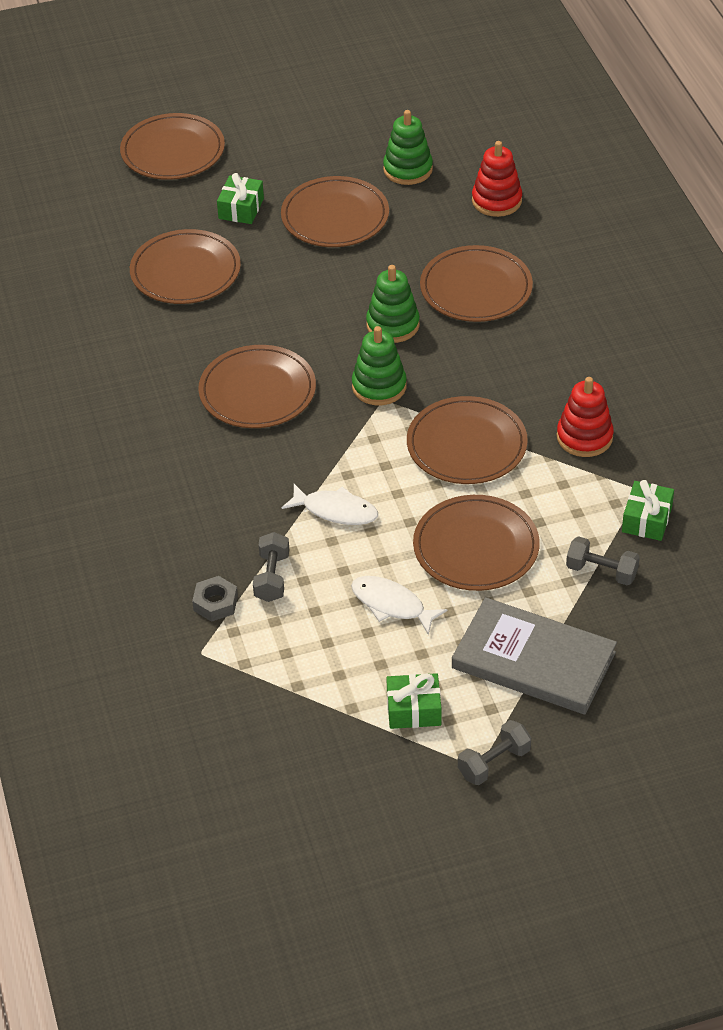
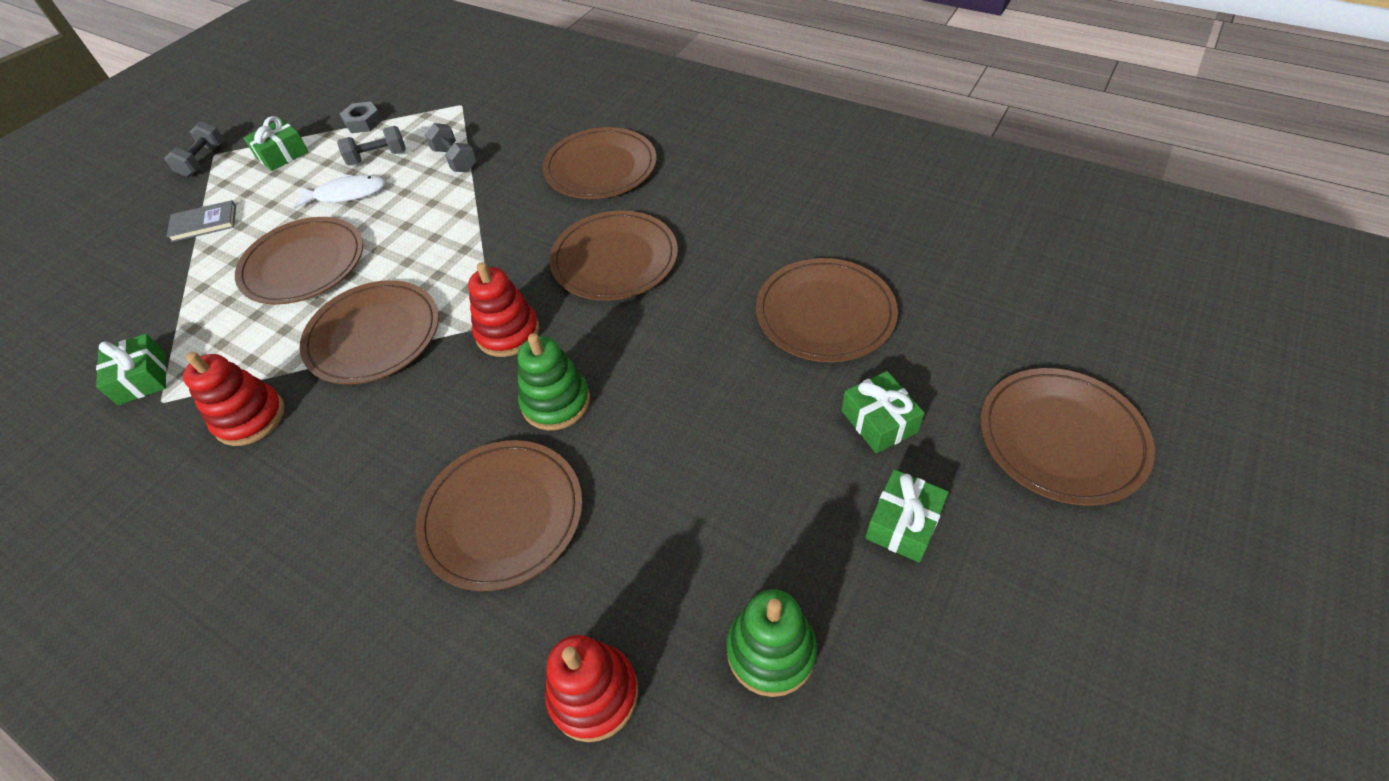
camera: 140 degrees right, 5 degrees up
(215, 603) = (480, 128): grey nut -> grey nut (363, 122)
(293, 170) = (903, 524): none -> green gift
(335, 216) = (769, 492): brown plate -> brown plate (600, 168)
(335, 510) = (448, 221): white fish -> none
(379, 386) = (508, 333): green stacking toy -> red stacking toy
(533, 660) = (204, 223): grey book -> grey book, size x0.48
(601, 571) = (172, 311): grey dumbbell -> grey dumbbell (378, 158)

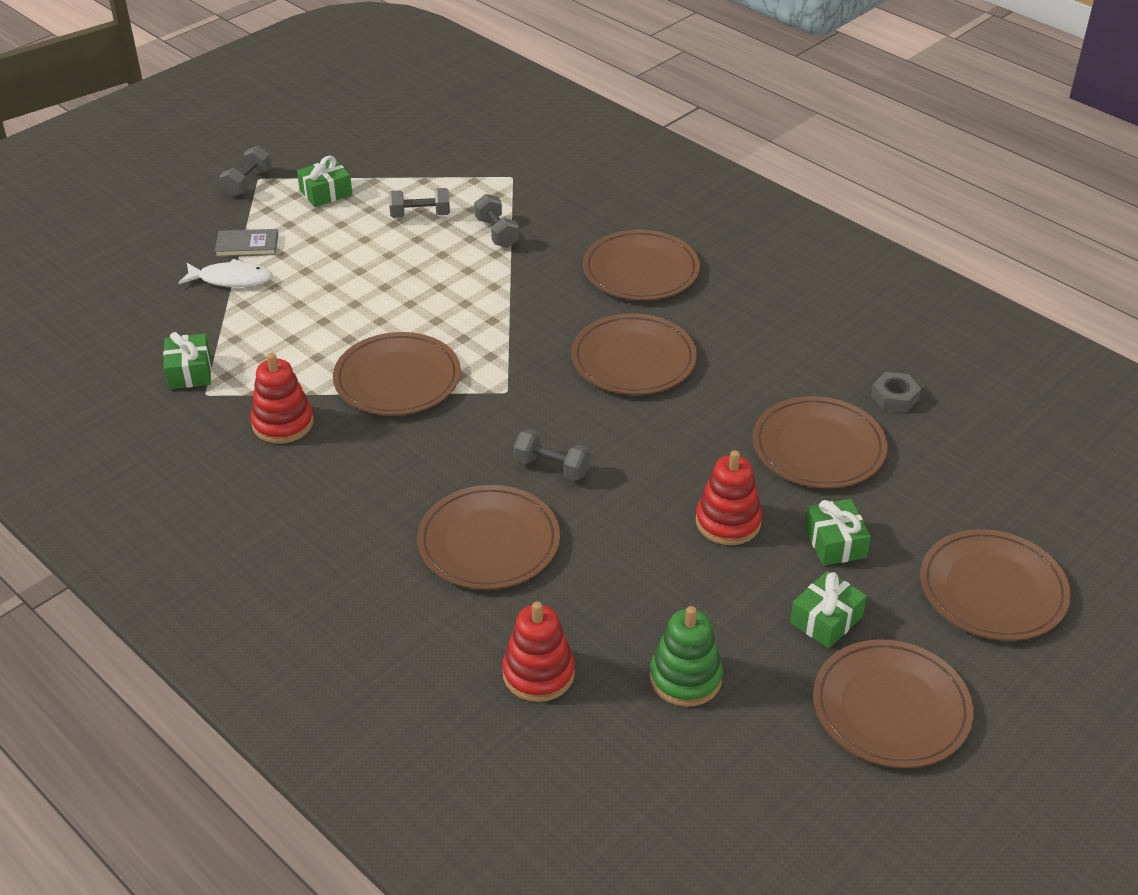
camera: 10 degrees right, 10 degrees down
(303, 264) = (339, 303): brown plate -> brown plate (891, 708)
(346, 194) = (385, 245): white fish -> white fish (231, 279)
(363, 122) = (410, 175): grey nut -> grey nut (894, 397)
(508, 333) = (520, 402): red stacking toy -> red stacking toy (728, 522)
(556, 402) = (552, 467): green stacking toy -> grey dumbbell

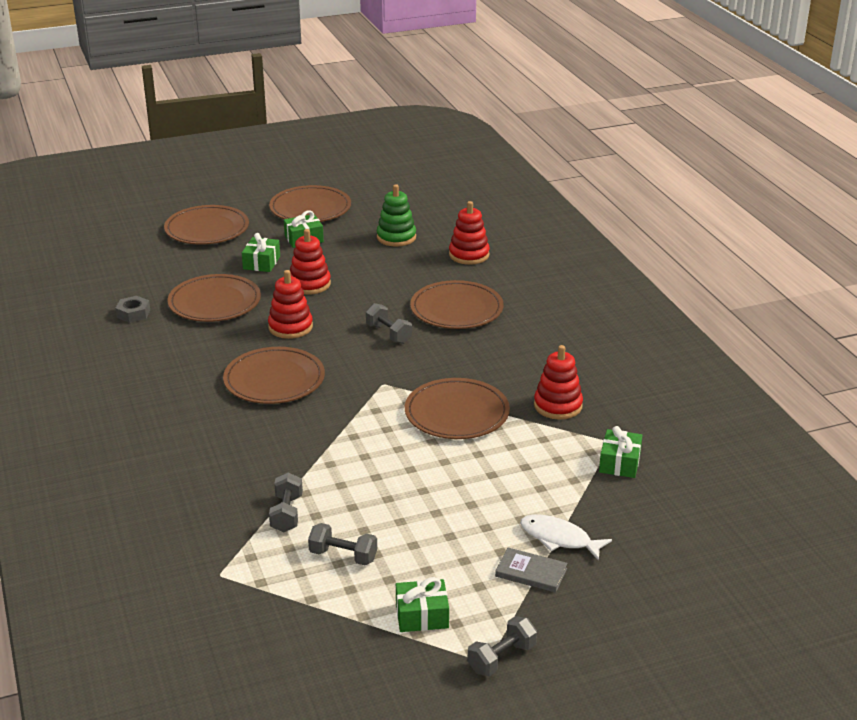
camera: 155 degrees left, 10 degrees down
(641, 270) = (199, 442): brown plate -> none
(684, 438) = (290, 327): none -> red stacking toy

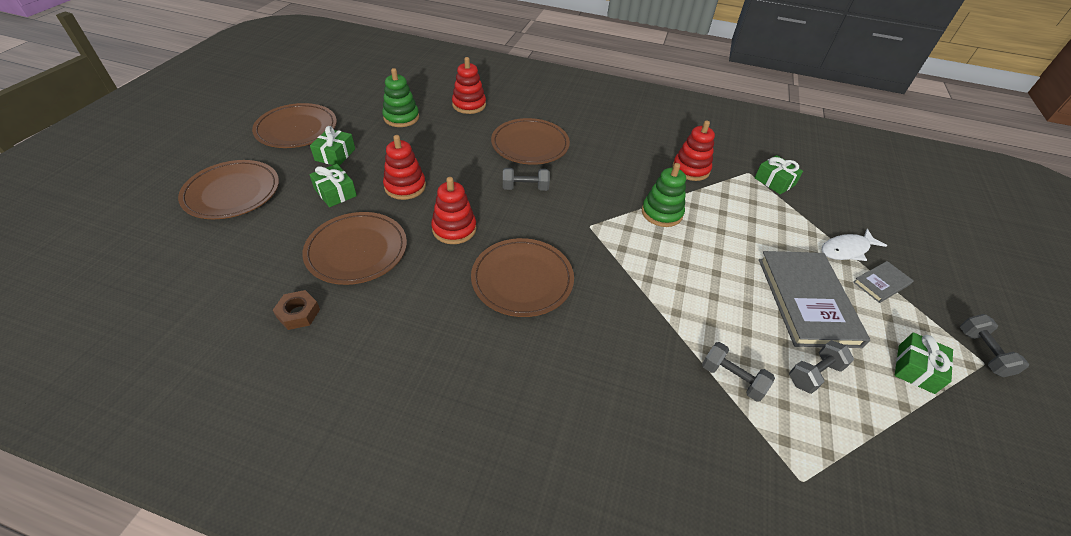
camera: 55 degrees left, 15 degrees up
(133, 313) = (298, 313): grey nut -> brown nut
(439, 531) = (807, 301): none -> grey book
(457, 413) = (661, 213): brown plate -> green stacking toy

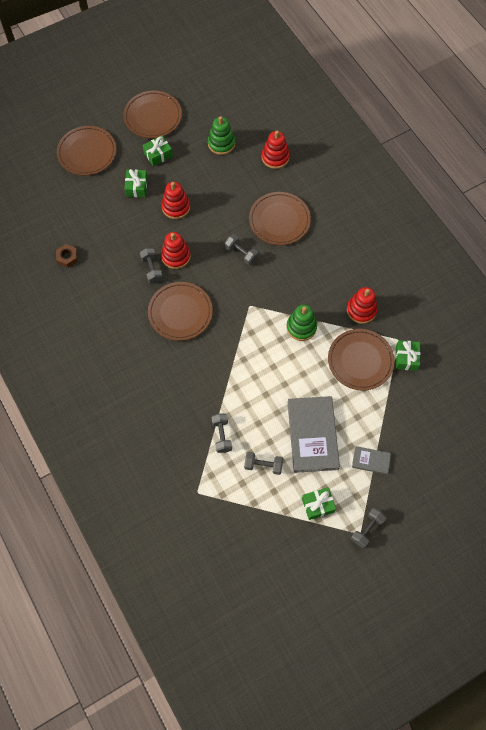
camera: 45 degrees right, 20 degrees up
(357, 250) = (118, 237): brown plate -> brown plate (360, 360)
(438, 258) = (152, 269): none -> grey dumbbell
(807, 301) = (312, 435): grey book -> grey book turned 45 degrees counterclockwise
(846, 250) = (382, 430): white fish -> none

